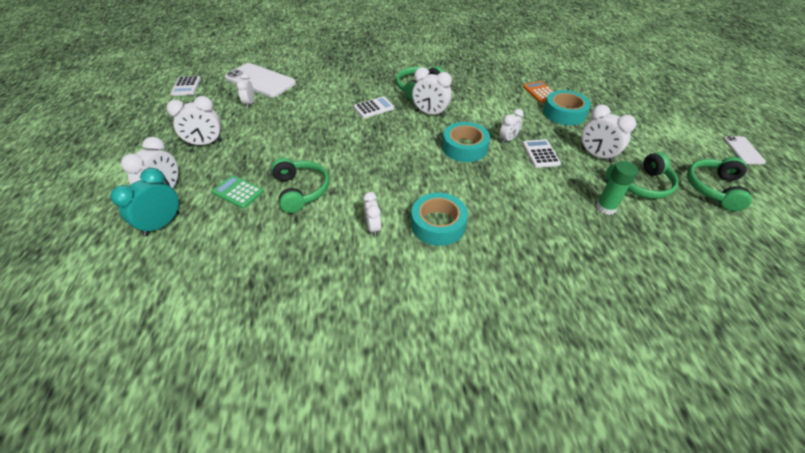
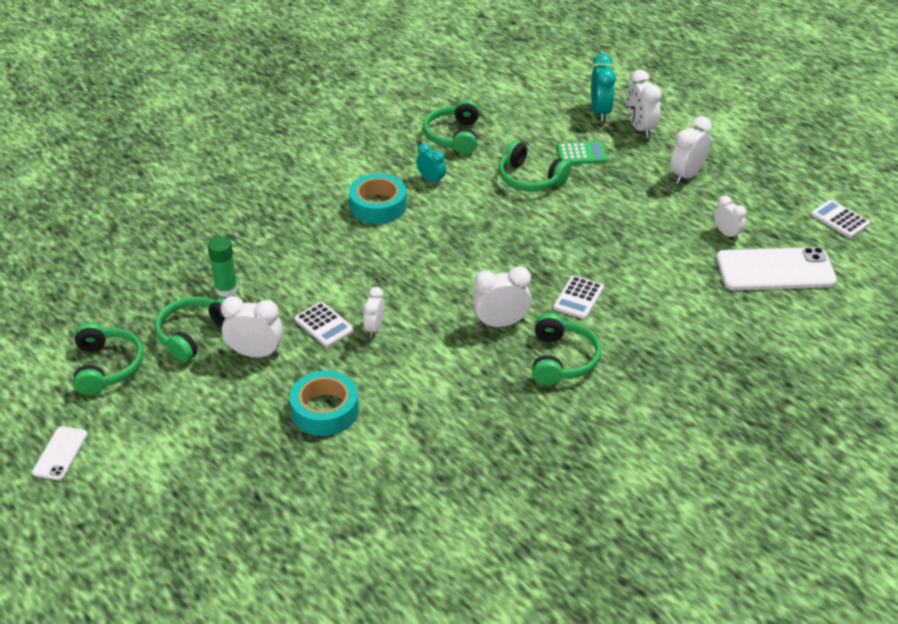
camera: 145 degrees right, 5 degrees down
(304, 266) = (454, 136): none -> green headphones
(373, 227) = (431, 180): white clock -> turquoise clock
(464, 147) = (417, 293): turquoise tape -> none
(540, 92) = (381, 440): orange calculator -> none
(743, 150) = (60, 453): white phone -> white phone turned 45 degrees clockwise

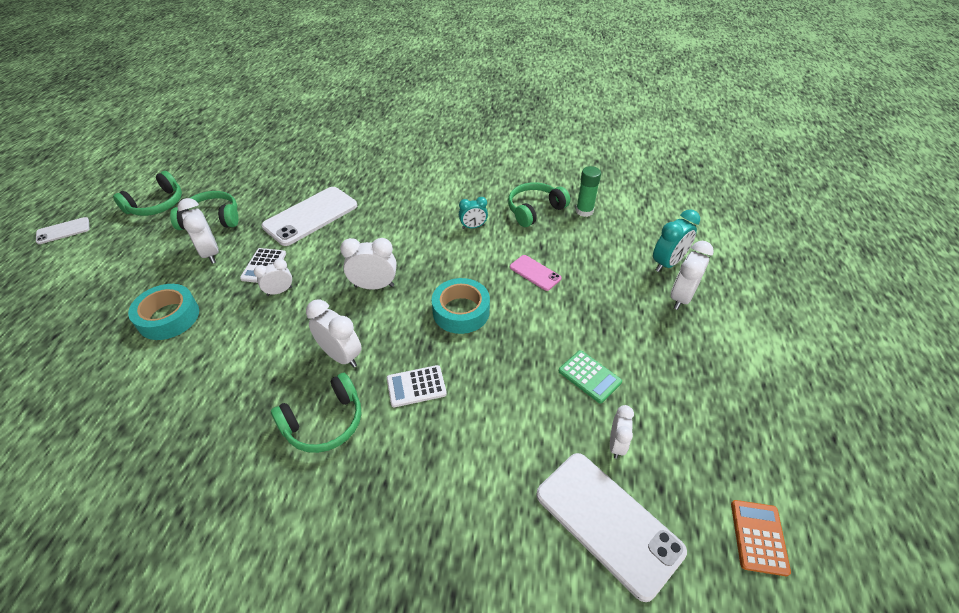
camera: 50 degrees right, 5 degrees up
(226, 289) = (267, 207): green glue stick -> green glue stick (584, 211)
(282, 266) = (311, 216): none -> white phone
(378, 206) = (417, 219): turquoise tape -> turquoise tape (461, 311)
(431, 180) = (473, 227): turquoise clock -> turquoise clock turned 75 degrees clockwise
(530, 179) = (535, 273): green headphones -> pink phone
(581, 154) = (601, 283): green calculator -> green calculator (589, 376)
(687, 175) = (662, 364): white clock -> white clock (374, 286)
(839, 219) = (758, 537): white calculator -> orange calculator

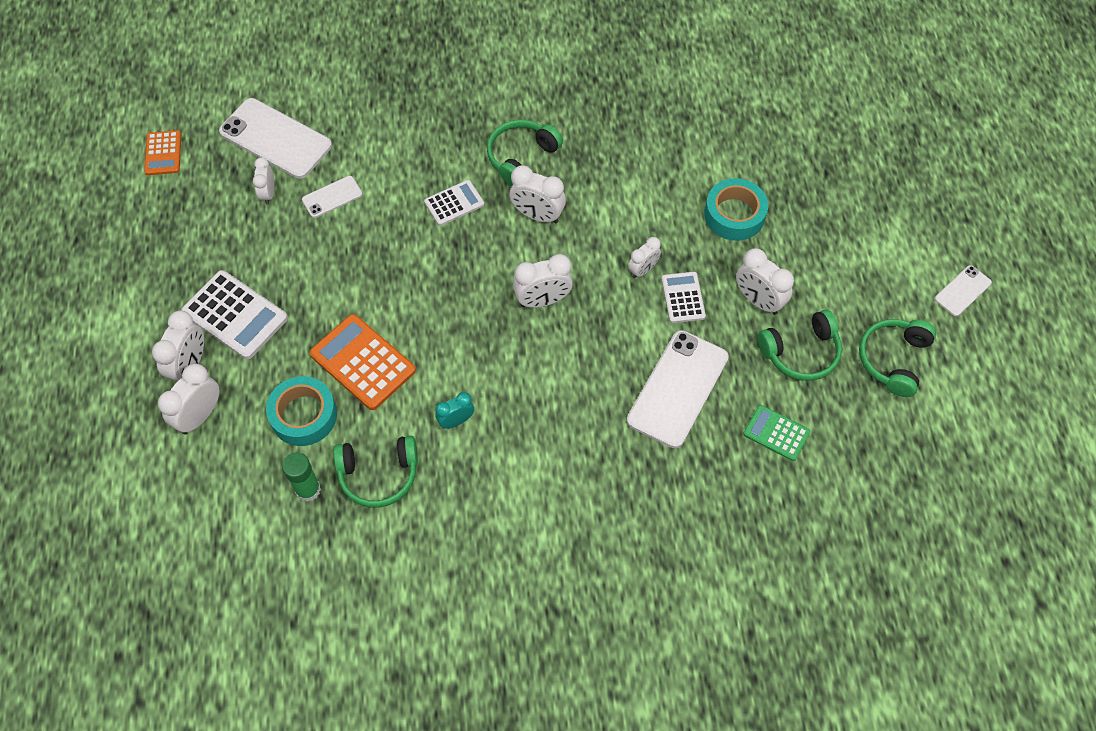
camera: 165 degrees right, 15 degrees up
(461, 311) = (435, 290): turquoise tape -> turquoise tape (304, 415)
(534, 210) = (378, 474): green headphones -> green headphones turned 45 degrees clockwise
(535, 273) = (362, 362): pink phone -> orange calculator
(543, 423) = (332, 197): none -> white phone
(589, 376) = (293, 248): green calculator -> green calculator (776, 433)
(645, 328) = (235, 315): none -> white calculator
(667, 263) = (200, 416): turquoise clock -> white clock

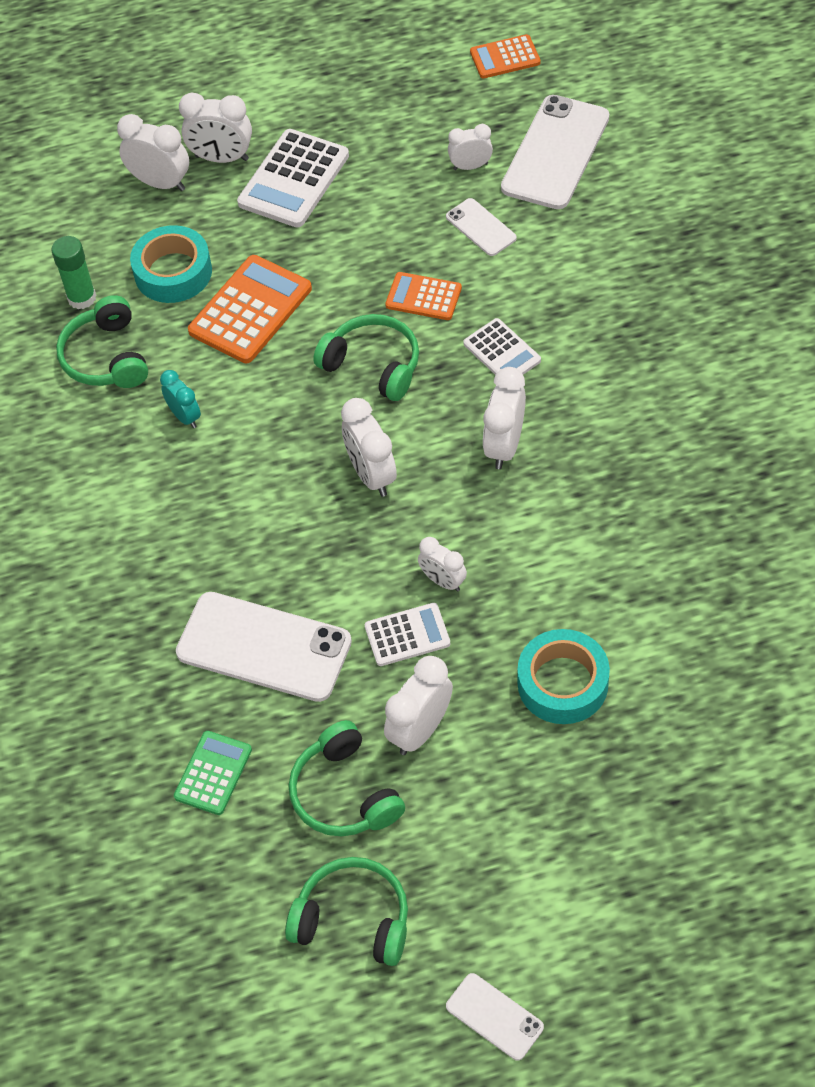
camera: 85 degrees right, 5 degrees down
(387, 244) = (423, 297): none -> orange calculator
(521, 157) = (597, 410): green headphones -> green headphones (373, 365)

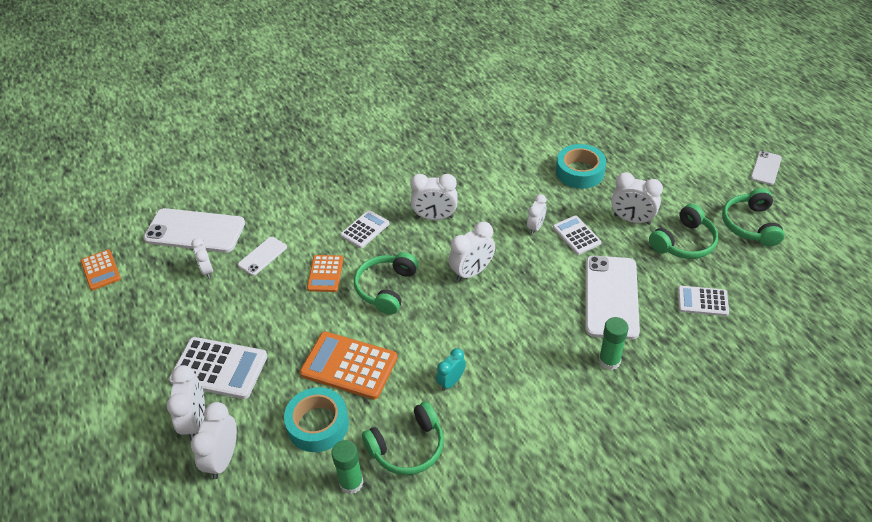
camera: 105 degrees left, 10 degrees down
(150, 610) = (609, 361): none -> green glue stick
(213, 773) = (702, 301): green calculator -> white calculator

